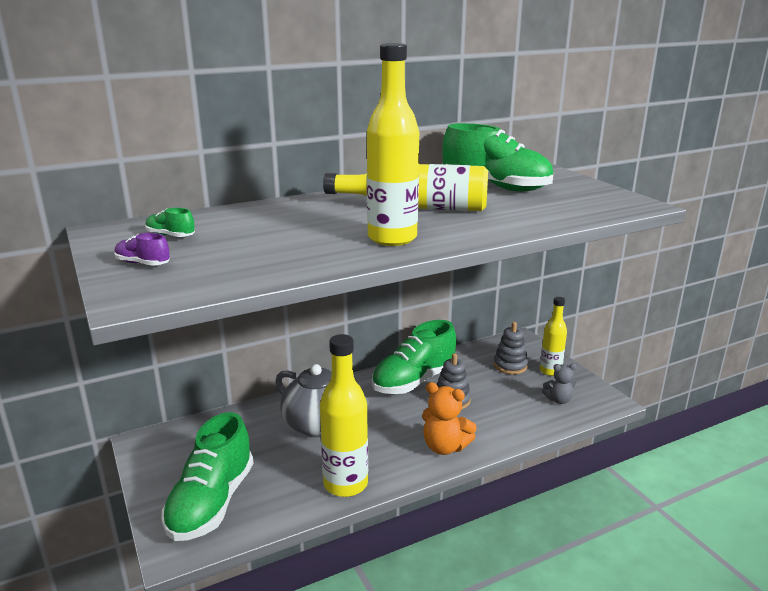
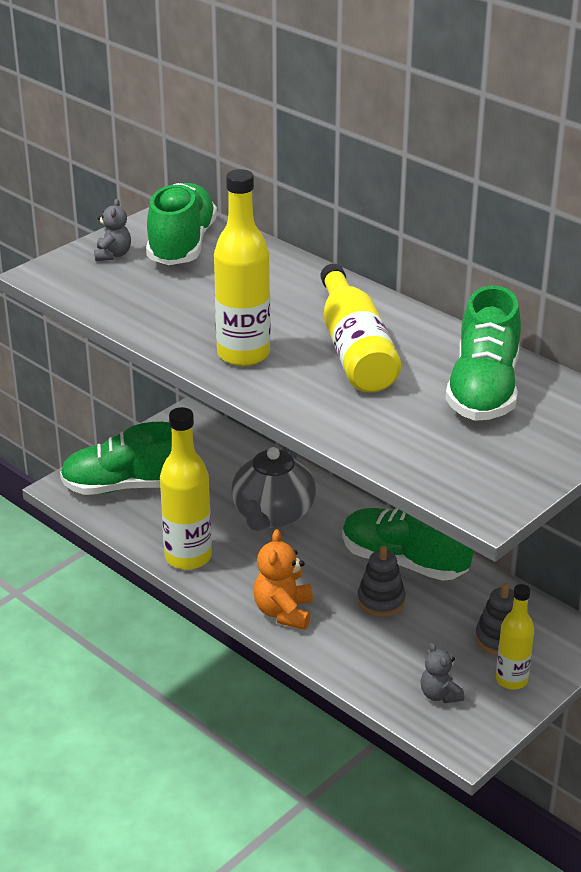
camera: 70 degrees right, 10 degrees up
(143, 264) = (113, 255): purple shoe -> grey teddy bear
(170, 236) = (182, 245): green shoe -> green shoe, size x2.42

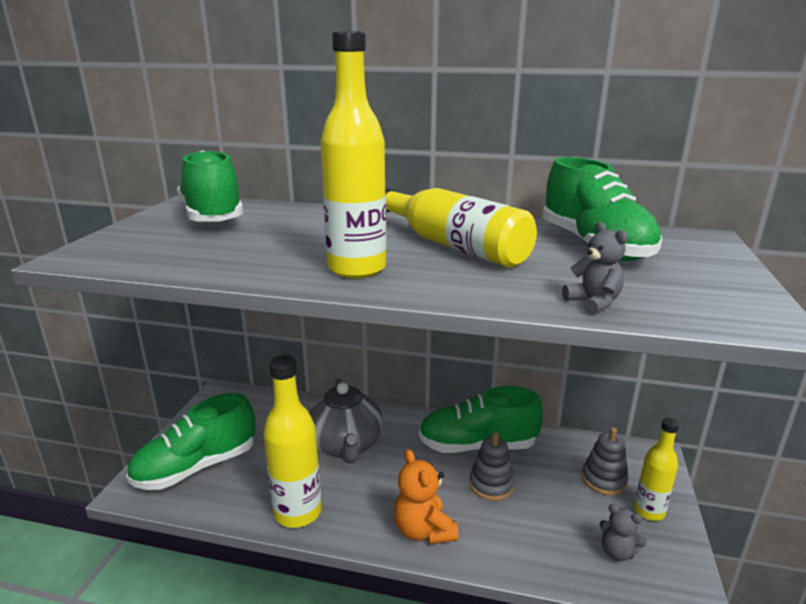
camera: 30 degrees left, 10 degrees down
(113, 255) = (147, 232): grey teddy bear -> grey teddy bear (593, 303)

